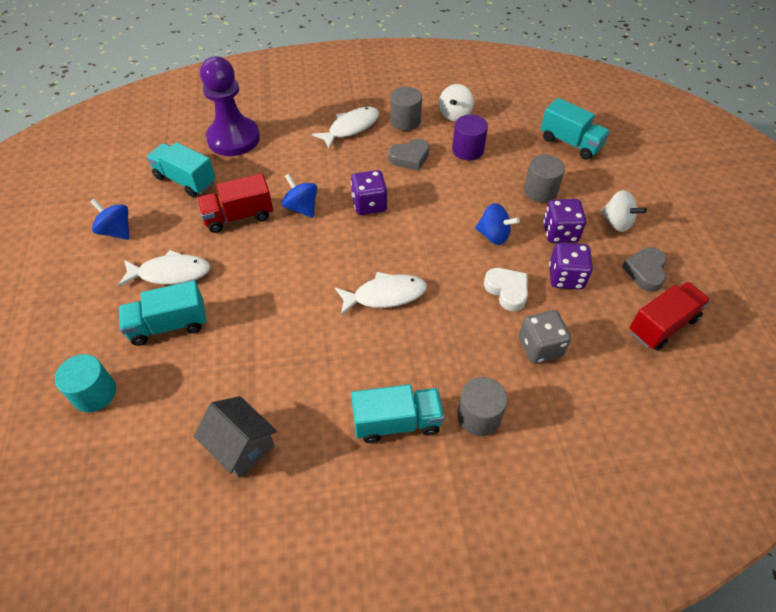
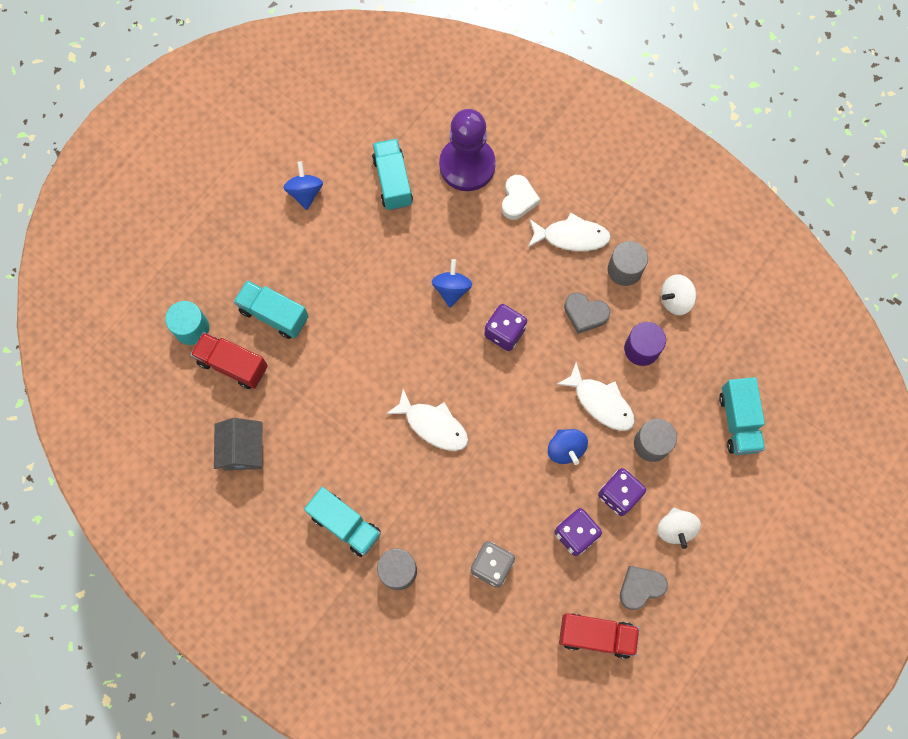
camera: 45 degrees right, 20 degrees up
(170, 273) = (310, 268): white fish -> white fish (600, 402)
(239, 216) = (399, 256): red truck -> red truck (233, 365)
(507, 291) = (520, 503): white heart -> white heart (518, 200)

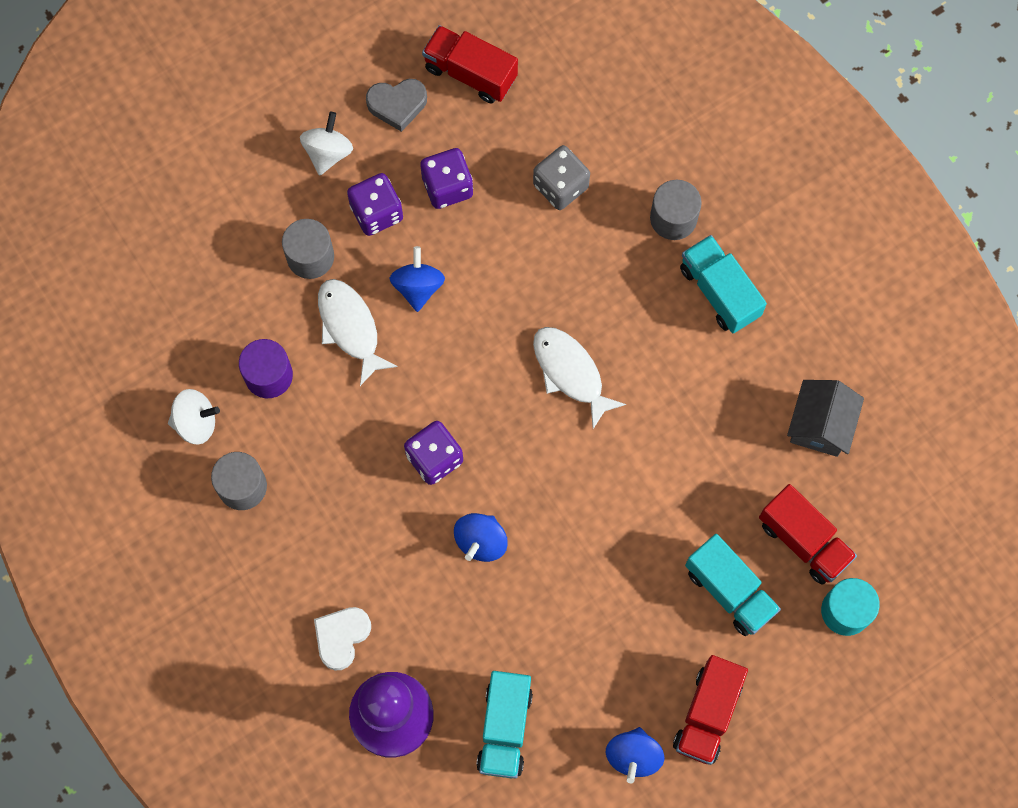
camera: 160 degrees left, 0 degrees up
(265, 233) = (707, 714): none -> red truck
(571, 236) = (292, 557): white fish -> none
(585, 314) = (320, 446): grey heart -> none
(738, 421) = (192, 246): turquoise truck -> none

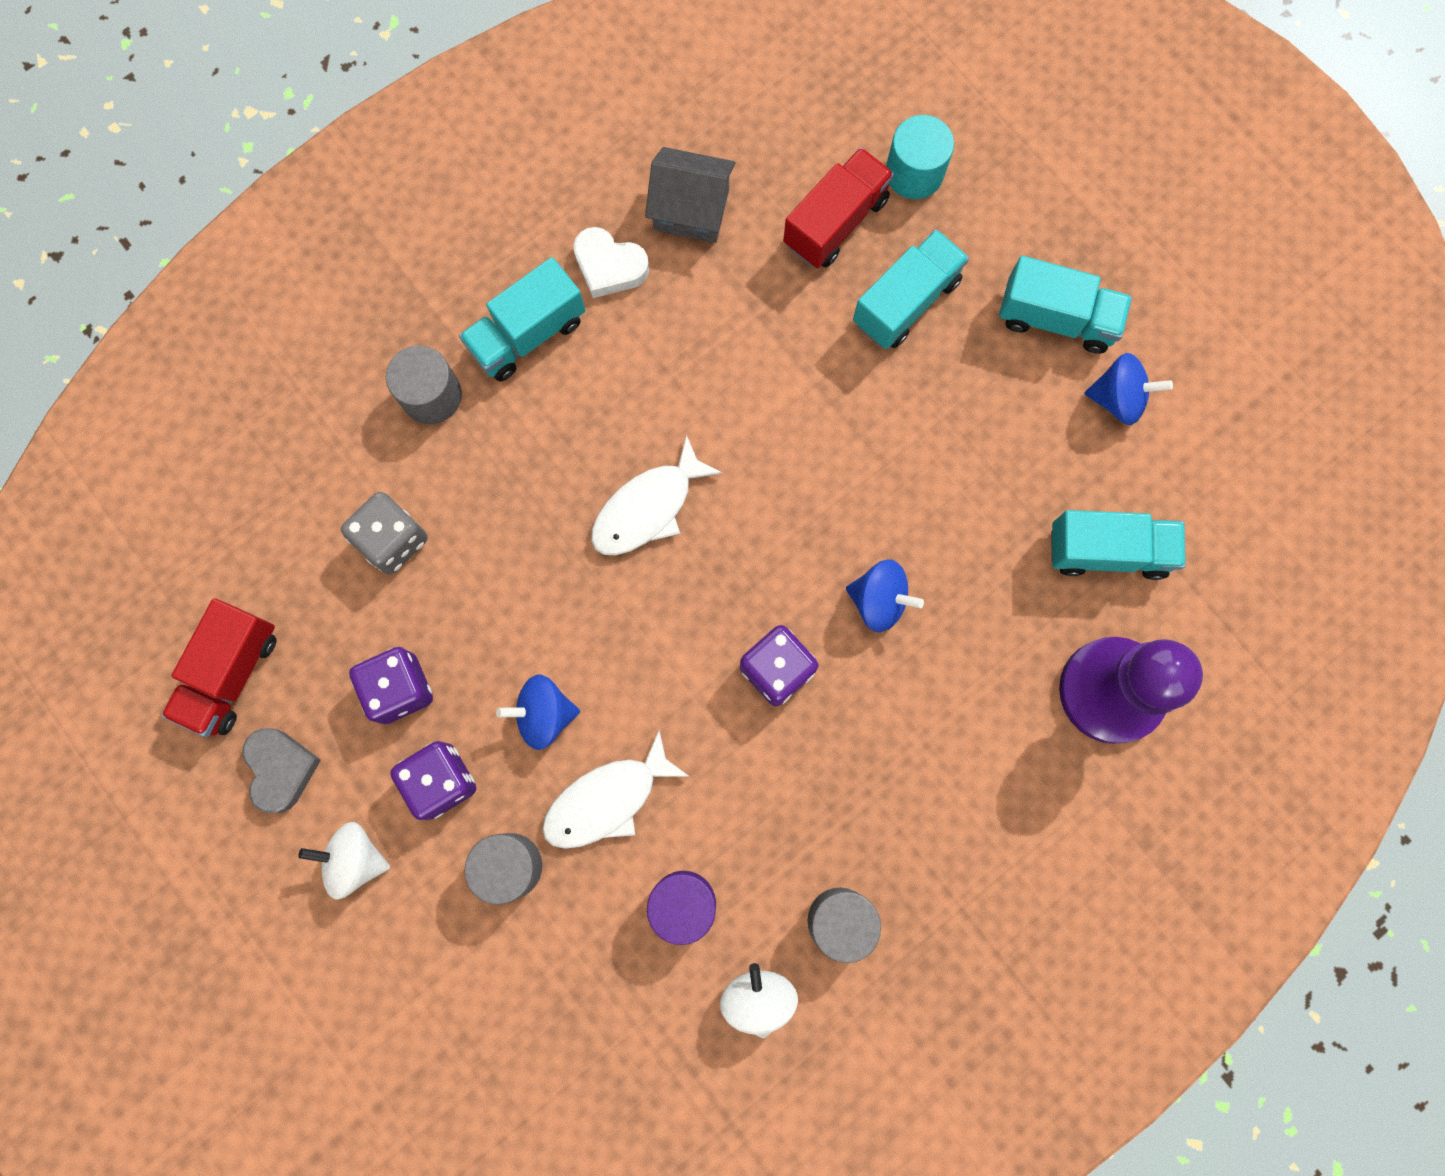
camera: 95 degrees left, 5 degrees up
(341, 637) = (1023, 764): white heart -> white heart (609, 266)
(707, 714) = (1056, 318): red truck -> turquoise truck

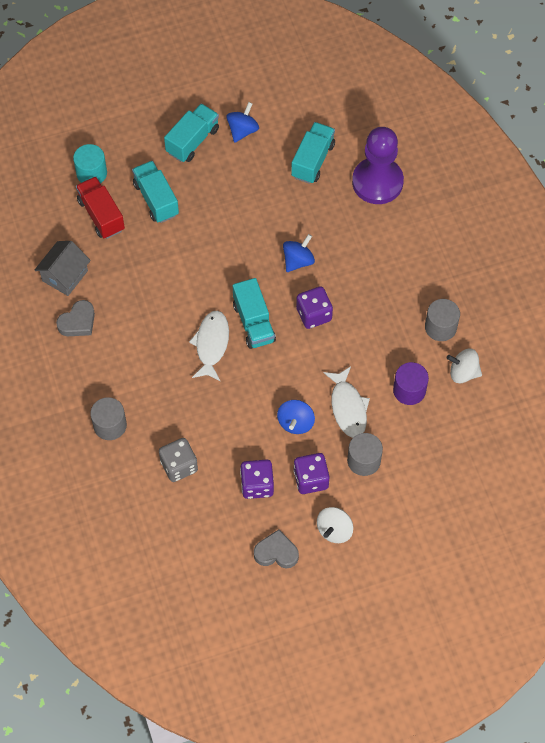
camera: 70 degrees left, 15 degrees down
(231, 673) = (217, 563): red truck -> none
(527, 334) = (97, 370): turquoise truck -> turquoise truck (254, 322)
(609, 266) = (78, 322): white heart -> grey heart
(648, 508) = (211, 344): white fish -> white fish turned 150 degrees counterclockwise

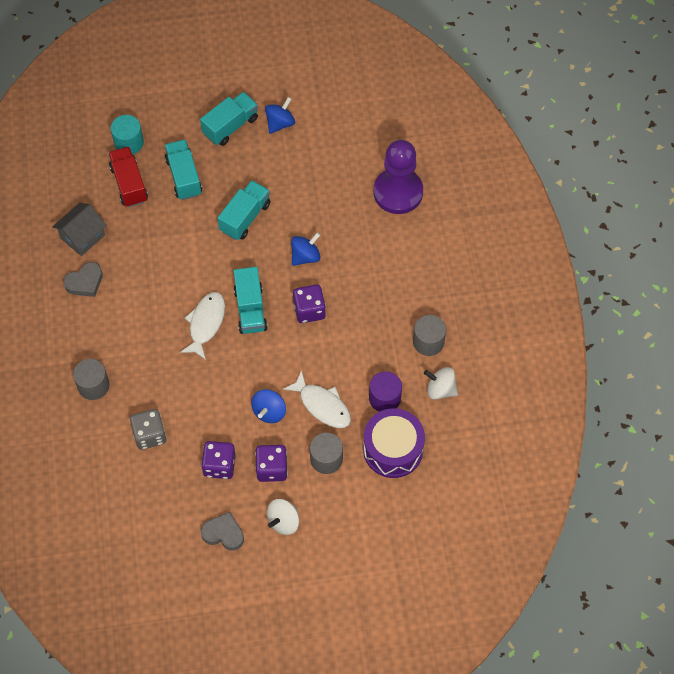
camera: 10 degrees right, 0 degrees up
(313, 160) = (340, 162): turquoise truck -> turquoise truck (245, 217)
(348, 407) = (322, 405): white fish -> white fish turned 45 degrees counterclockwise
(428, 440) = (393, 449): none -> purple drum

